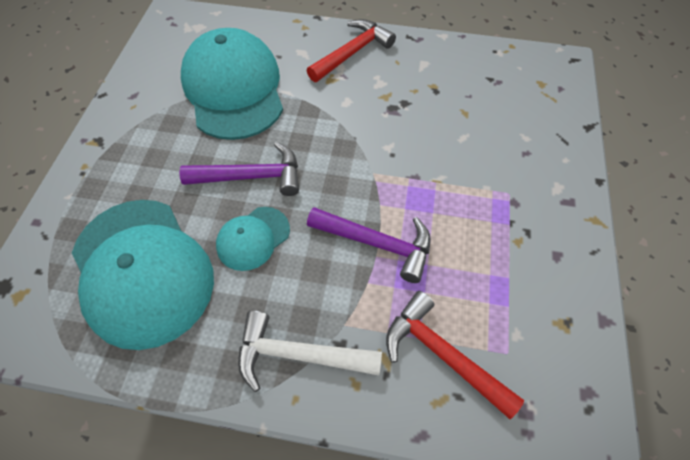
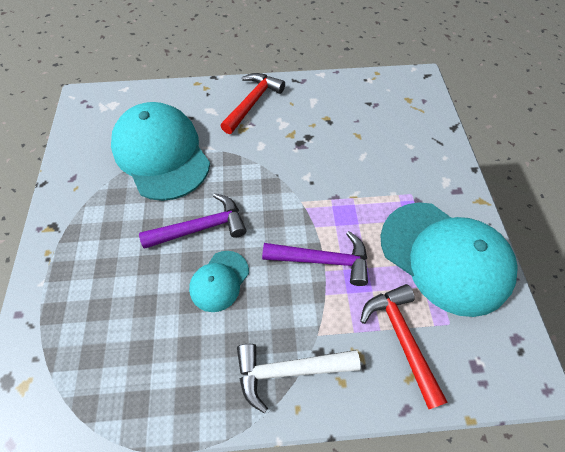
camera: 15 degrees left, 0 degrees up
(142, 271) = (131, 334): turquoise cap -> turquoise cap (445, 257)
(443, 354) = (401, 338): red hammer -> red hammer turned 45 degrees clockwise

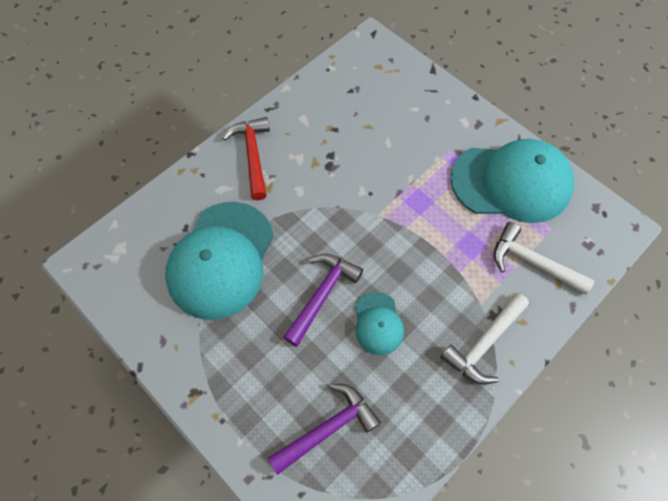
camera: 40 degrees left, 5 degrees up
(161, 154) = (221, 260): turquoise cap -> turquoise cap turned 90 degrees counterclockwise
(322, 260) = (435, 249): purple hammer -> purple hammer (328, 428)
(401, 338) = (533, 262): red hammer -> white hammer

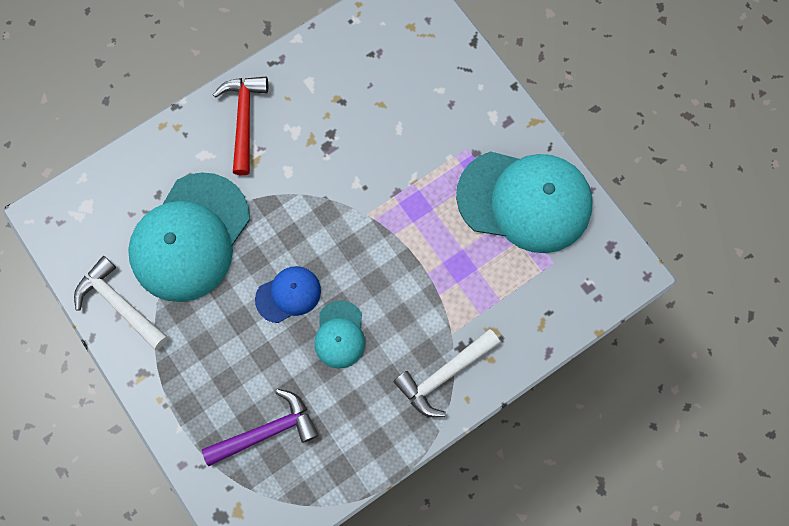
camera: 10 degrees right, 10 degrees up
(322, 295) = (288, 294): purple hammer -> blue cap
(533, 262) = (520, 297): white hammer -> white hammer (120, 304)

